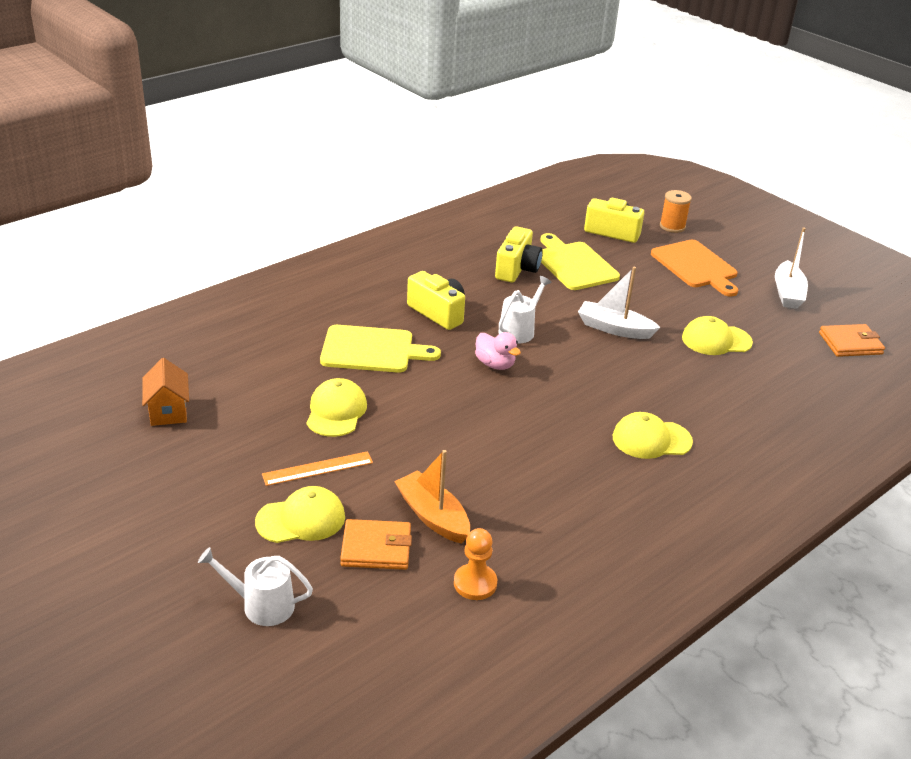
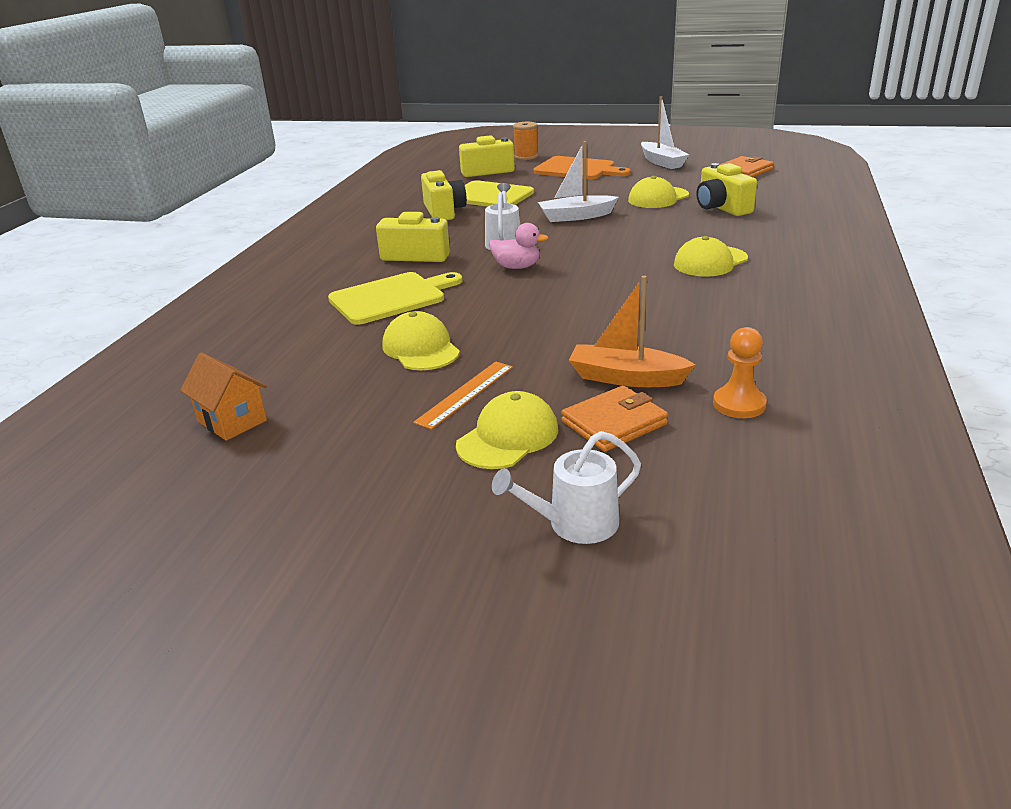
camera: 30 degrees left, 5 degrees down
(755, 381) = (721, 208): none -> yellow camera

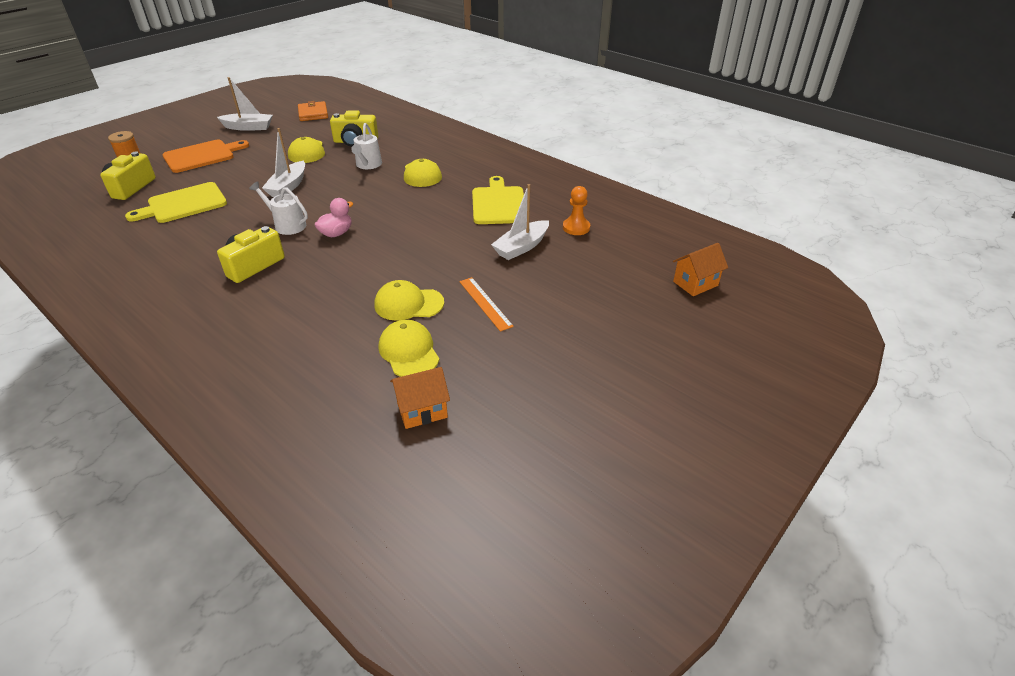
camera: 65 degrees left, 10 degrees up
(391, 297) = (313, 296): yellow cutting board -> yellow cutting board (498, 204)
(443, 211) = (183, 230): yellow camera -> none
(508, 437) = (545, 302): yellow cap -> yellow cap (409, 351)
(575, 524) = (636, 307): white watering can -> white watering can (368, 165)
(614, 423) = (561, 266): orange wallet -> none
(626, 378) = (521, 247): orange boat -> white boat
(720, 578) = (695, 283): none -> orange house

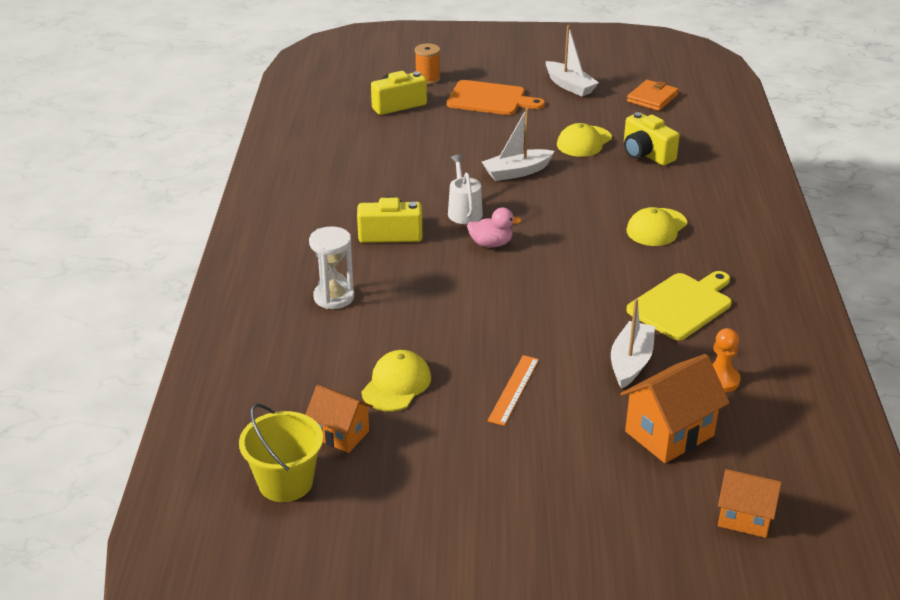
camera: 50 degrees right, 5 degrees down
(183, 204) = (414, 143): yellow cutting board -> none
(272, 329) = (334, 297): none -> white hourglass
(368, 165) = (619, 188): white watering can -> none
(408, 304) = (453, 346): yellow cap -> none
(435, 474) = (285, 482): none -> yellow bucket
(521, 247) = (631, 362): white boat -> white boat turned 105 degrees clockwise
(598, 269) = (669, 433): none -> orange house

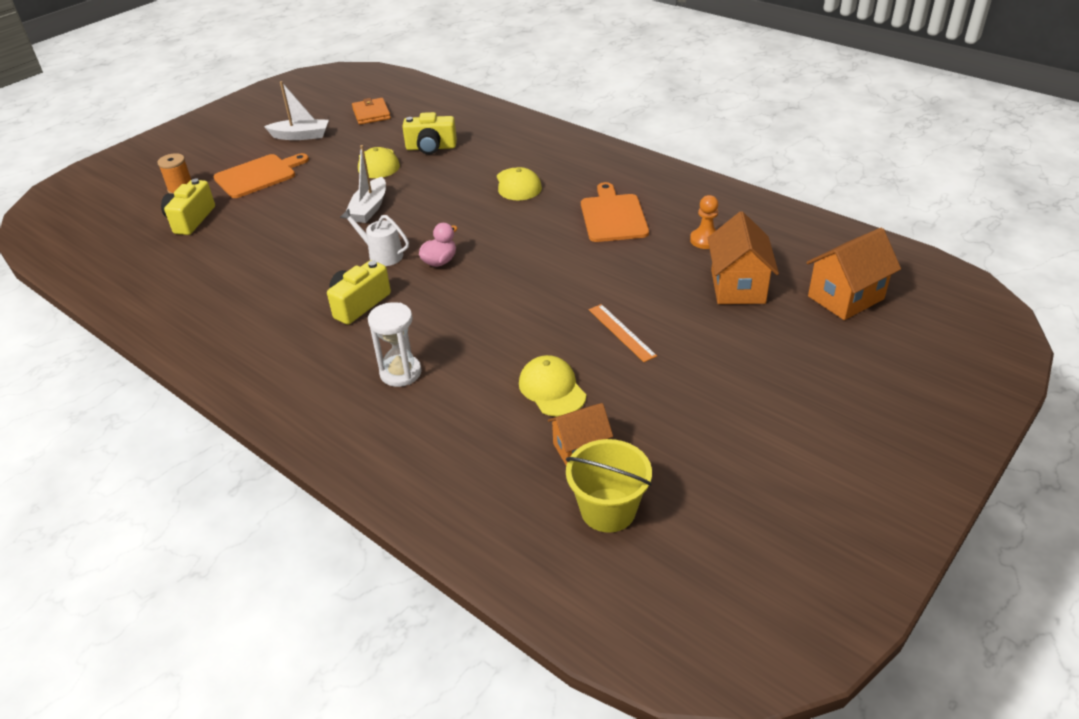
camera: 50 degrees left, 5 degrees up
(631, 362) = (649, 266): white boat -> none
(682, 305) = (613, 216): yellow cutting board -> orange cutting board
(744, 518) = (845, 298): orange house -> orange house, size x1.54

